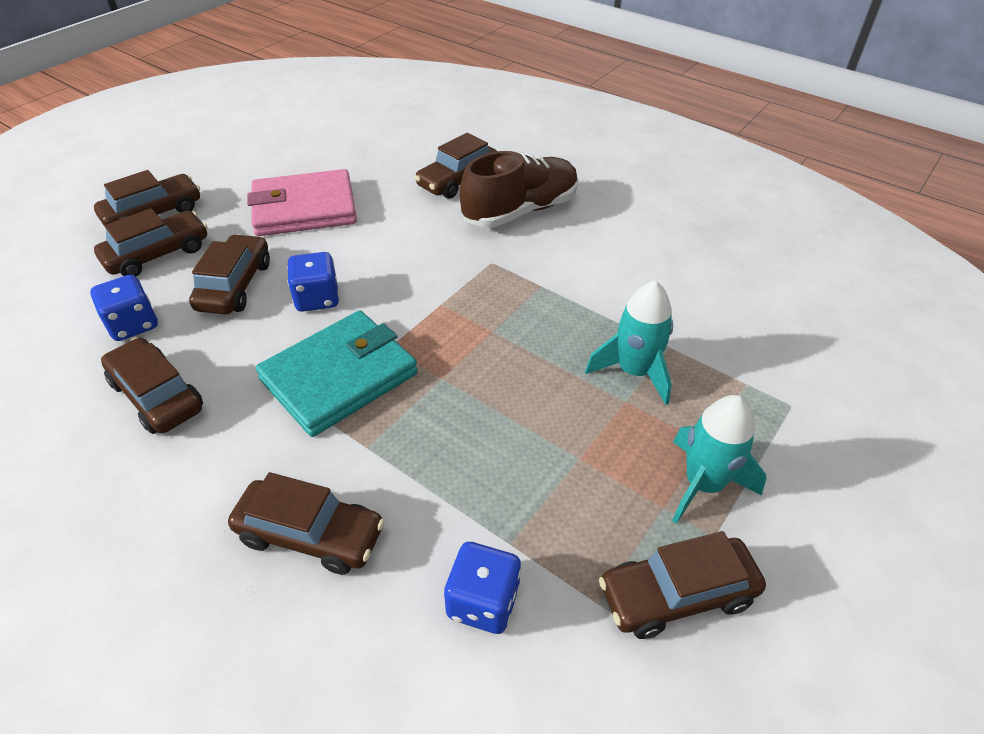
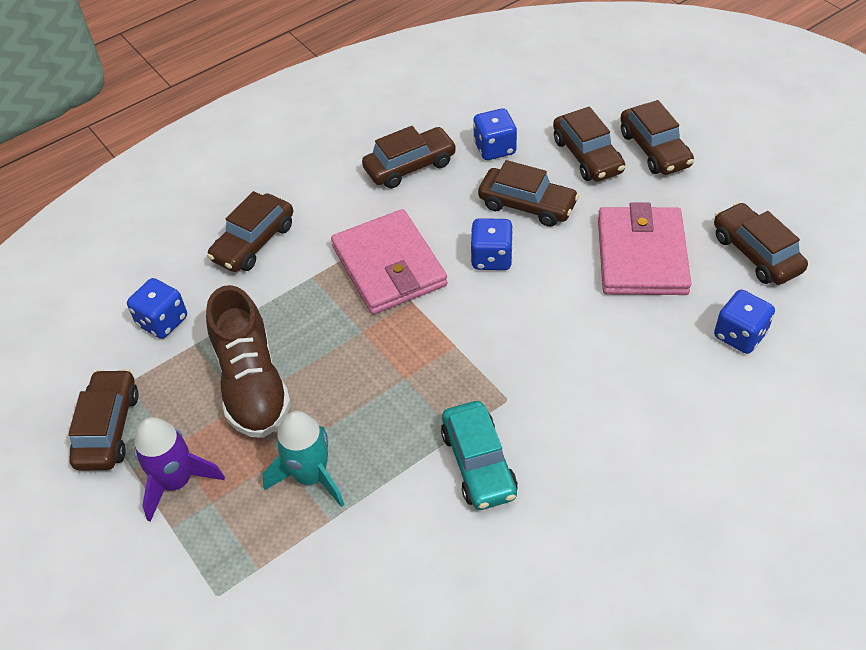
camera: 110 degrees right, 5 degrees up
(339, 377) = (389, 266): turquoise wallet -> pink wallet
(386, 158) = (739, 335): none -> blue dice
(458, 180) = (677, 399): brown car -> brown car (756, 253)
(520, 211) = (596, 448): brown shoe -> brown shoe (252, 383)
(564, 268) = (478, 463): none -> turquoise car
(703, 484) = (177, 482): turquoise rocket -> purple rocket

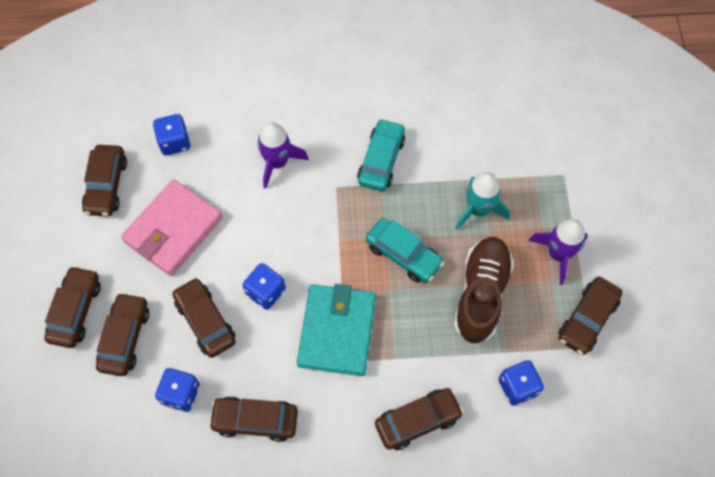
camera: 150 degrees left, 15 degrees up
(370, 373) = (403, 254): none -> turquoise car
(389, 266) = (337, 331): pink wallet -> turquoise wallet
(601, 384) = (277, 162): none -> purple rocket

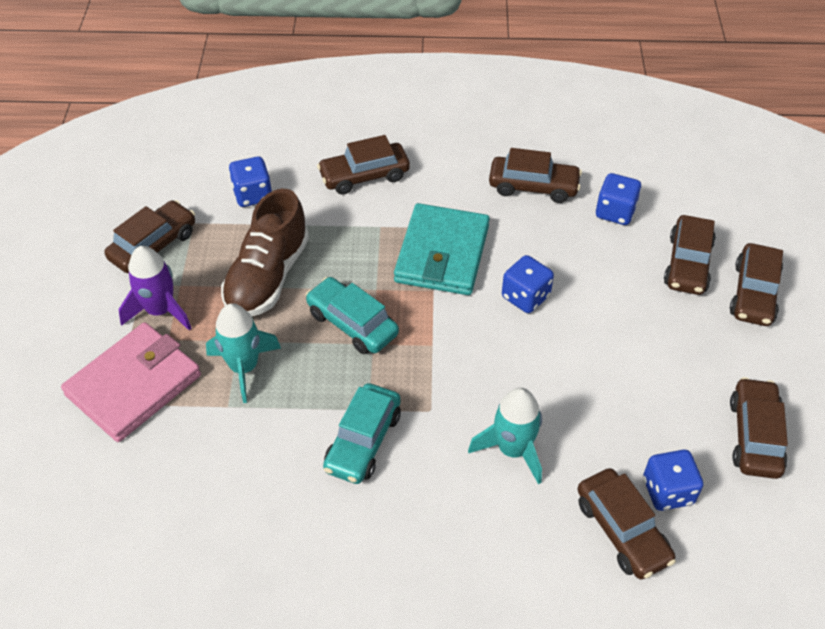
camera: 175 degrees left, 15 degrees down
(173, 229) = (650, 373): pink wallet -> pink wallet (134, 385)
(205, 321) = (596, 273): brown car -> brown car (622, 530)
(277, 162) = (512, 450): purple rocket -> turquoise rocket

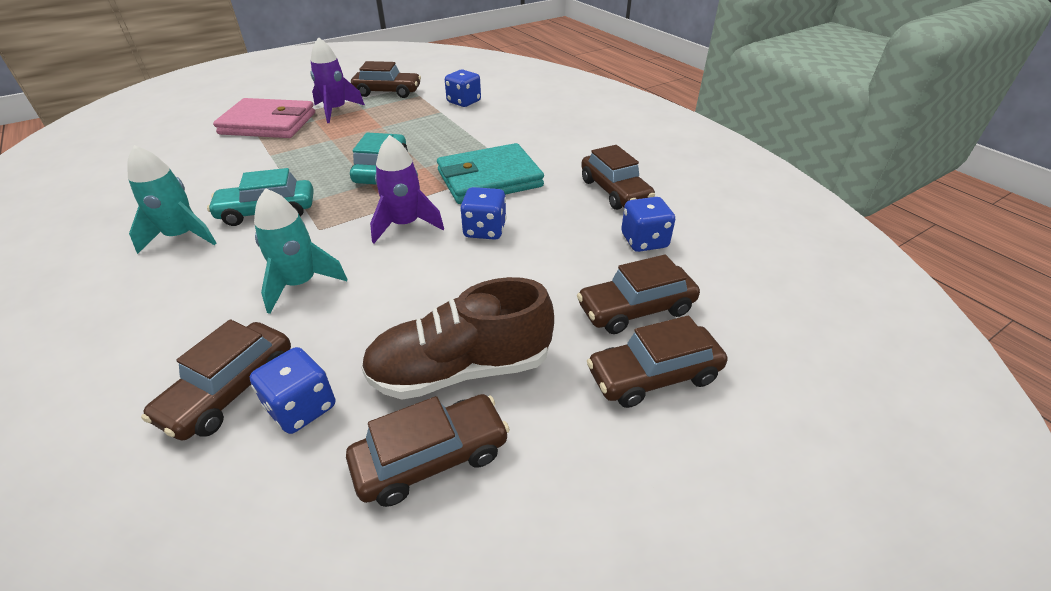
camera: 55 degrees right, 10 degrees down
(244, 367) = (308, 148): turquoise rocket -> turquoise rocket (182, 236)
(268, 276) = (397, 129): brown shoe -> brown shoe (461, 369)
(364, 176) = (529, 127): brown car -> none
(474, 345) = (405, 225): none -> purple rocket

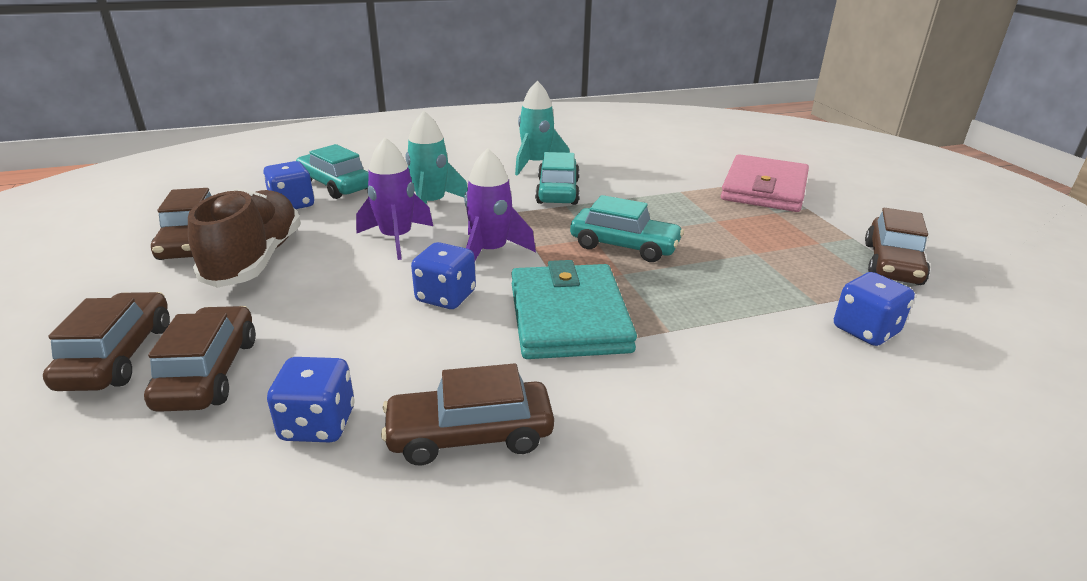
camera: 105 degrees right, 10 degrees down
(230, 390) = (335, 185): brown car -> turquoise car
(336, 110) = (809, 225): purple rocket -> purple rocket (396, 238)

